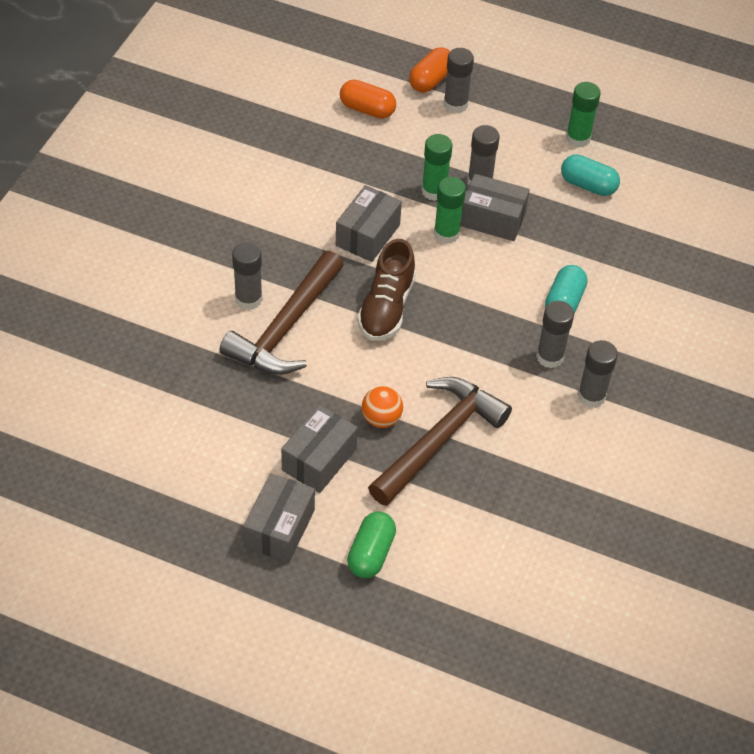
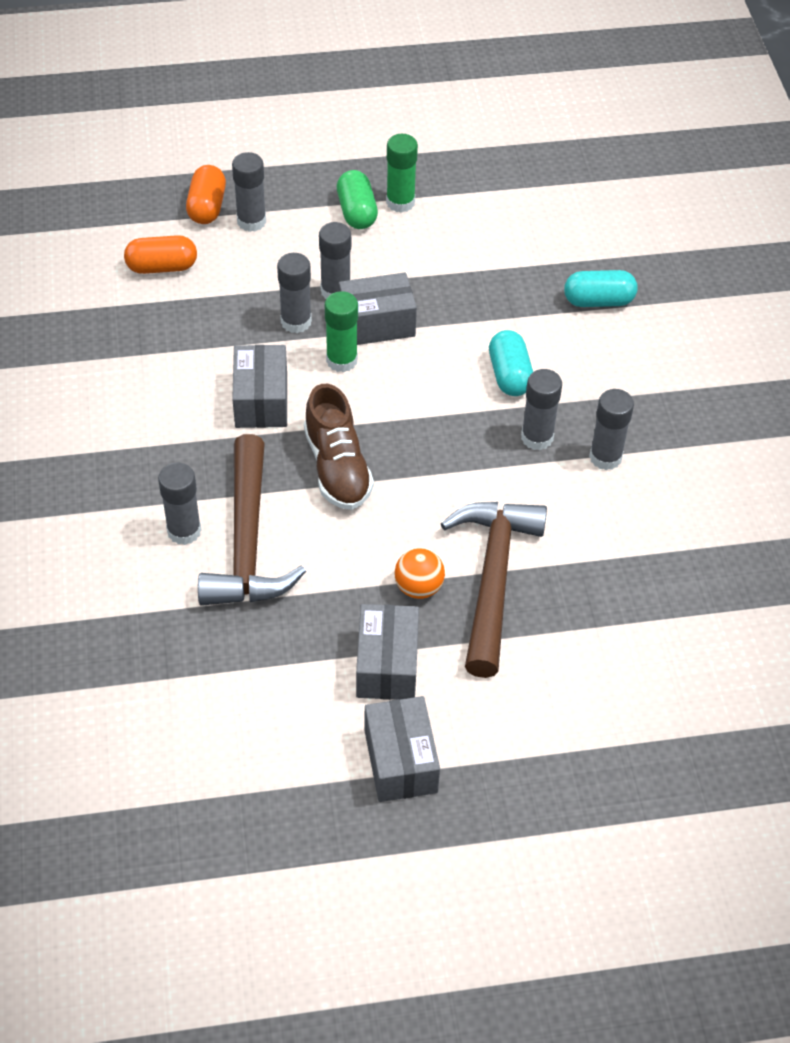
camera: 30 degrees left, 0 degrees up
(371, 553) = (513, 735): green capsule -> green capsule (357, 212)
(434, 191) = (296, 322): green glue stick -> grey glue stick
(588, 185) = (445, 245): turquoise capsule -> turquoise capsule (598, 301)

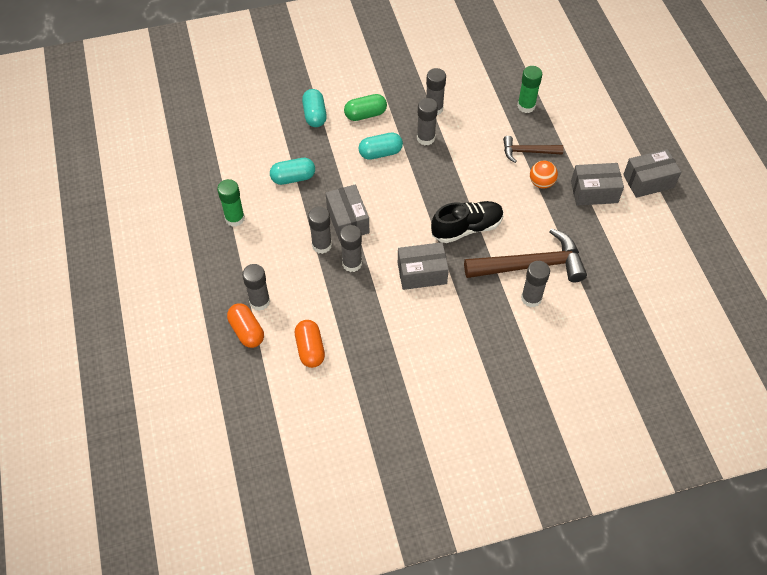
camera: 95 degrees left, 5 degrees up
(207, 207) = (247, 331): orange capsule -> orange capsule turned 60 degrees clockwise
(337, 467) = (467, 228): brown shoe -> black shoe
(342, 360) = (381, 235): green glue stick -> green glue stick (526, 106)
(357, 212) = (246, 241): green capsule -> green capsule (365, 114)
(469, 268) = (293, 178): none -> turquoise capsule
(492, 579) = (528, 152): brown hammer -> brown hammer, size x0.55

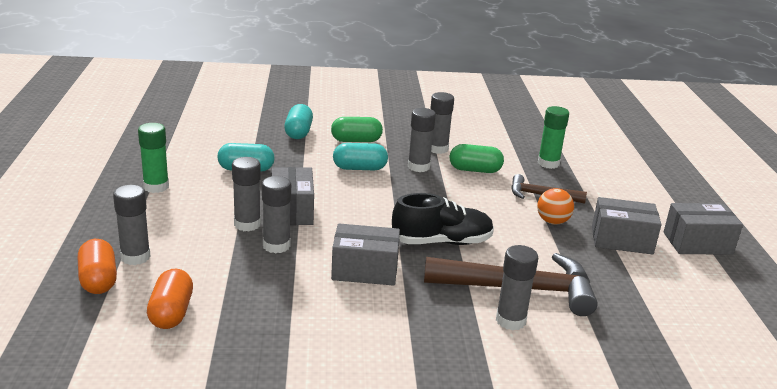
camera: 10 degrees right, 30 degrees down
(470, 131) = (475, 170): none -> green capsule

